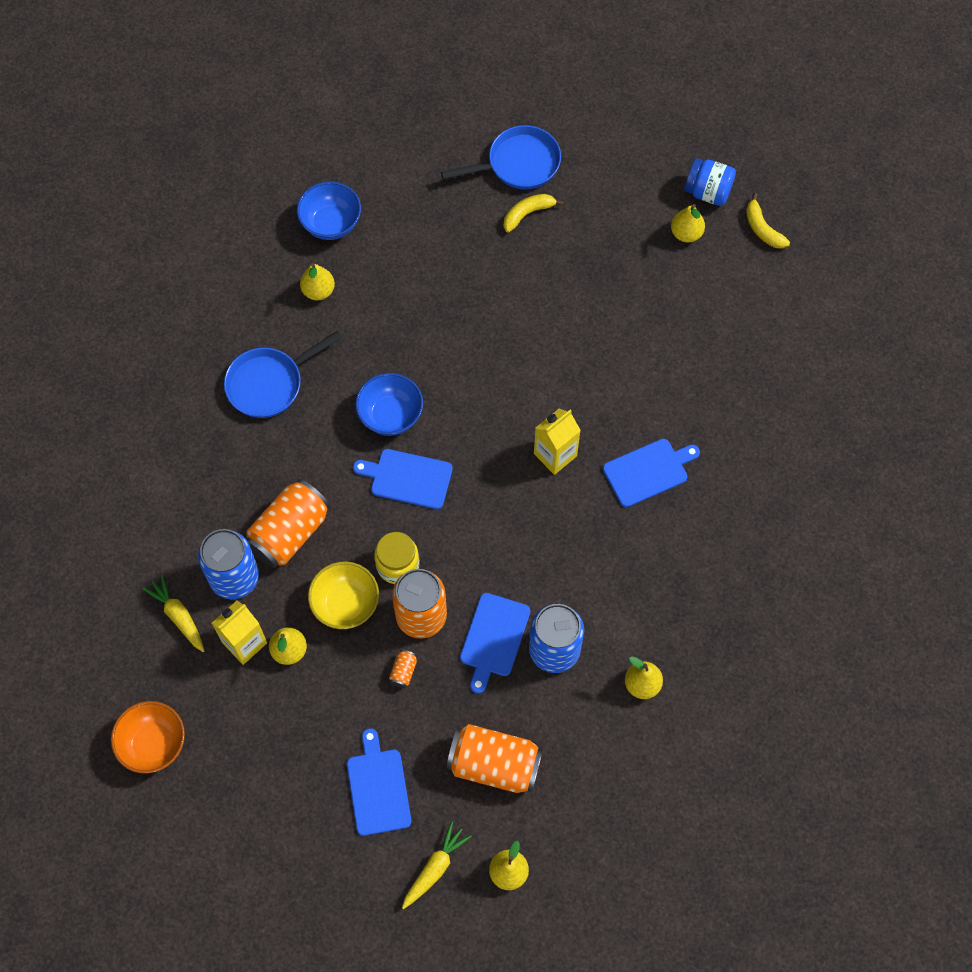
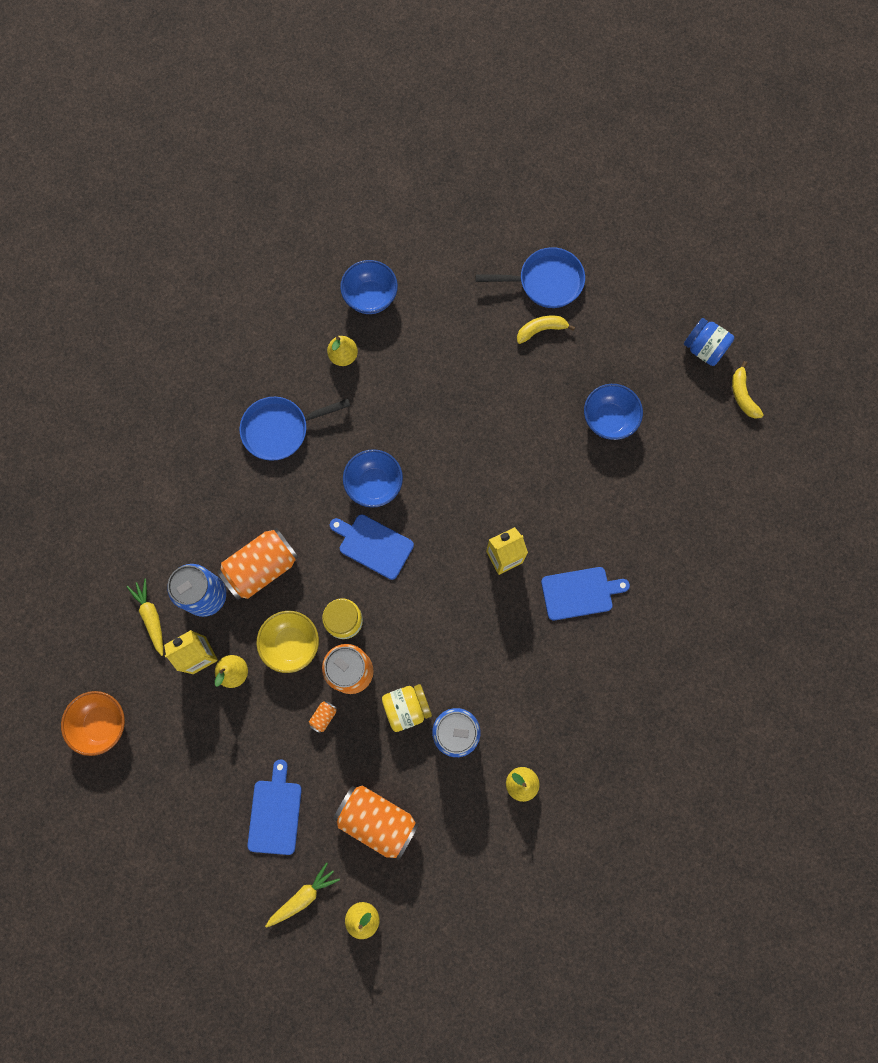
camera: 15 degrees right, 10 degrees up
(493, 638) = (407, 707): blue cutting board -> yellow jar
(627, 287) = (608, 419): none -> blue bowl
(686, 233) = (674, 383): yellow pear -> none

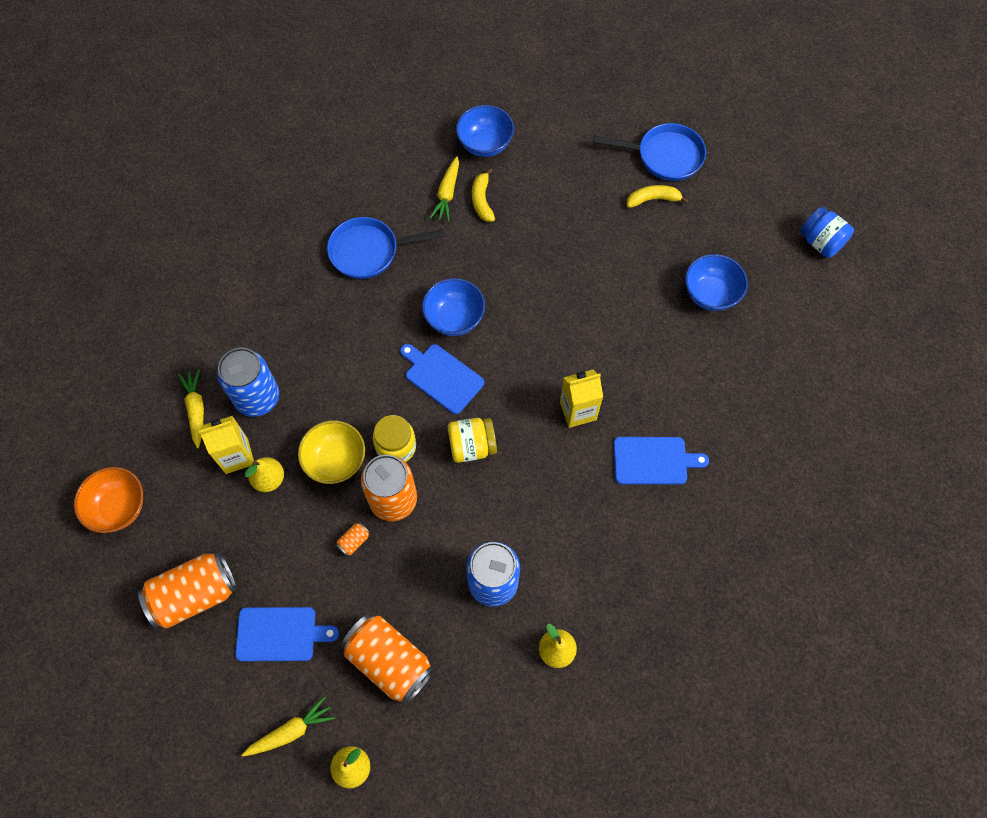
camera: 10 degrees right, 10 degrees down
(262, 567) = (321, 380): orange can -> orange can (195, 594)
(275, 813) = (280, 634): blue cutting board -> blue cutting board turned 75 degrees clockwise
(343, 356) = (447, 193): yellow pear -> yellow carrot
(407, 707) = (445, 547): yellow jar -> yellow jar (472, 446)
(742, 395) = (856, 292): yellow banana -> yellow banana (482, 200)

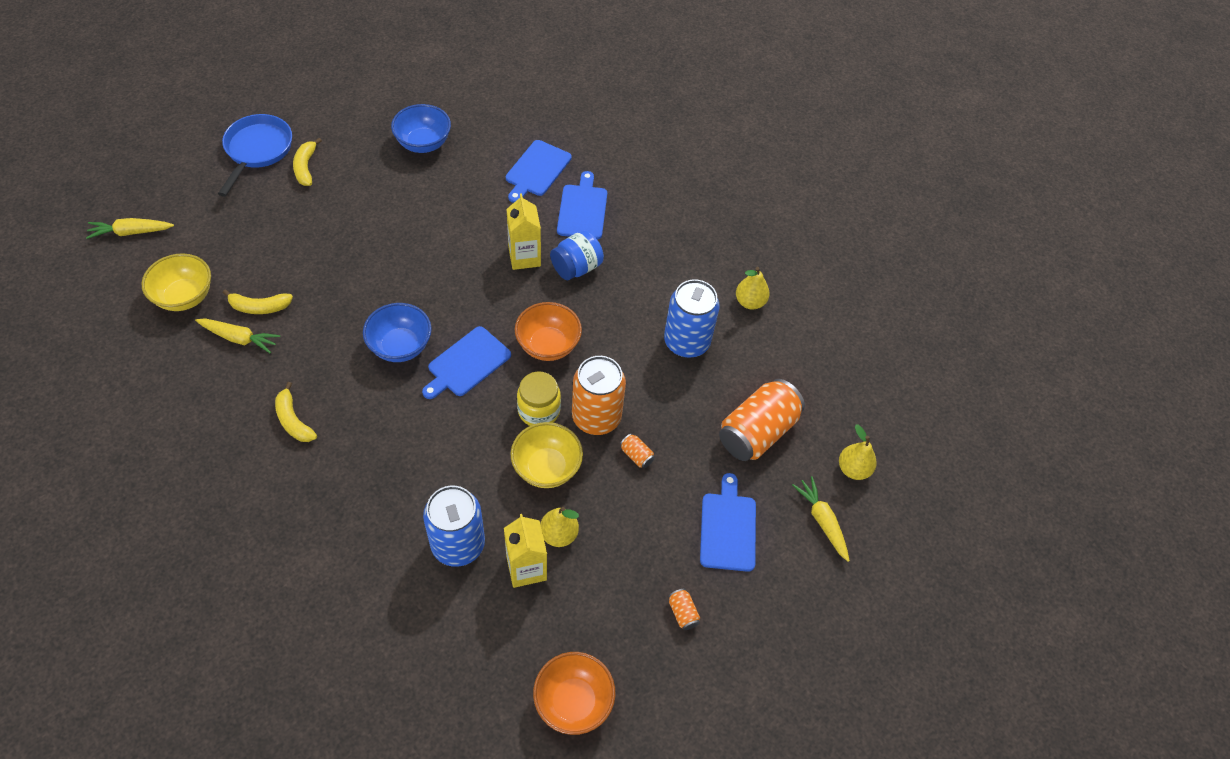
camera: 90 degrees left, 10 degrees down
(195, 594) = (683, 613): orange can -> orange can, size x0.40
(196, 410) = (461, 613): yellow carrot -> yellow carrot (131, 232)
(369, 251) = (293, 420): blue pan -> yellow banana
(472, 446) = (548, 345): yellow jar -> orange bowl
(485, 144) = (185, 297): blue bowl -> yellow bowl
(699, 408) = (536, 170): none -> blue cutting board
(820, 242) = (389, 62): blue jar -> blue jar (576, 267)

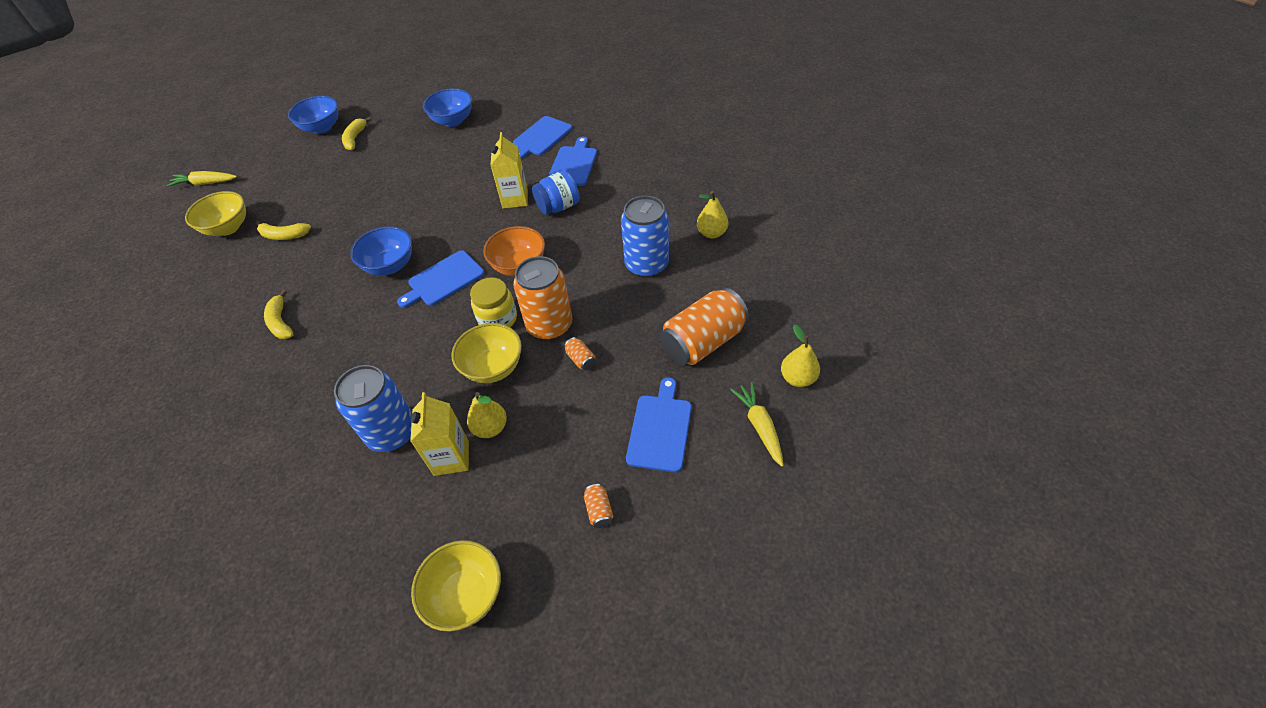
camera: 15 degrees right, 5 degrees down
(239, 338) = (259, 258): yellow carrot -> none
(257, 150) = (322, 128): blue pan -> blue bowl
(573, 701) = (466, 595): orange bowl -> yellow bowl

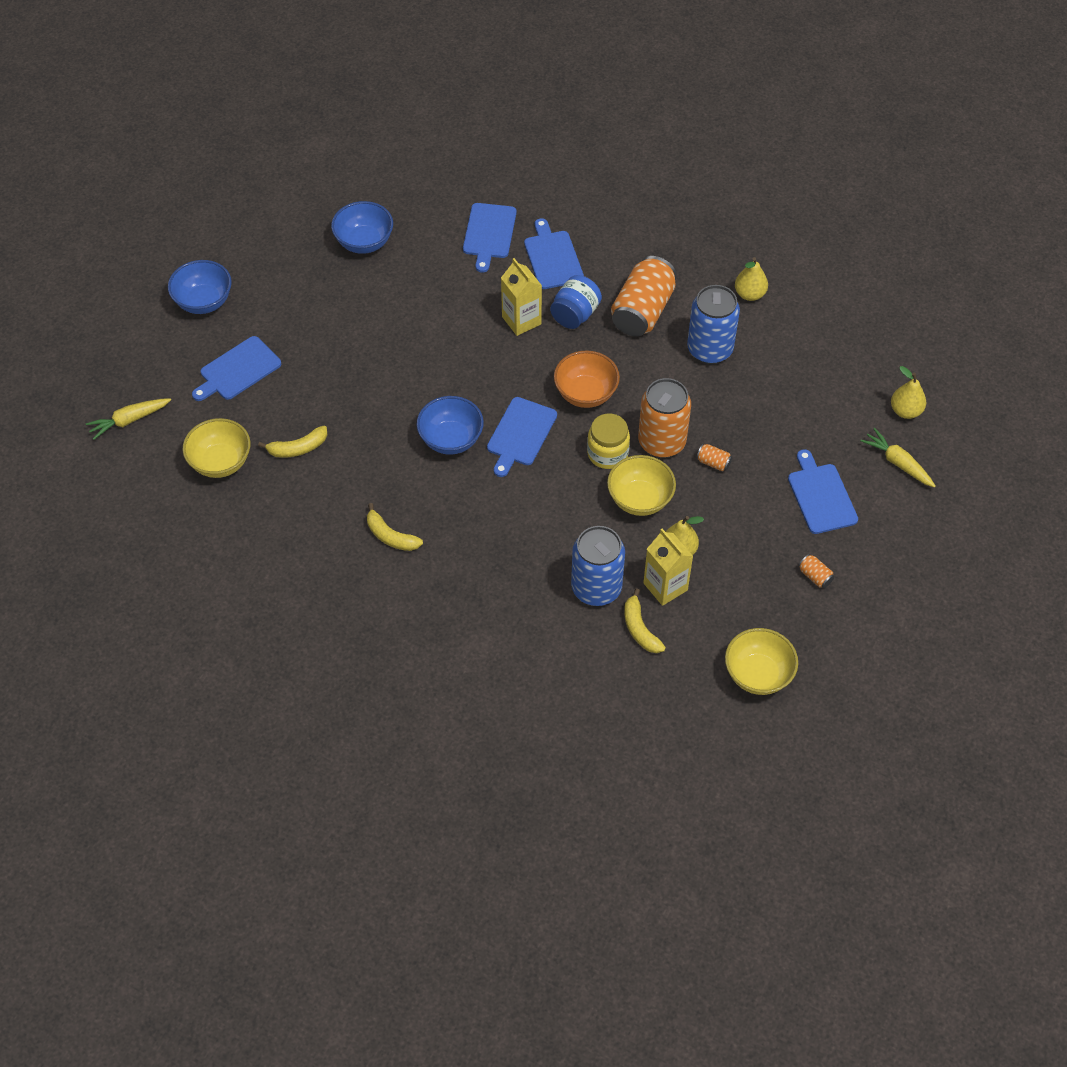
camera: 30 degrees left, 5 degrees up
(299, 173) = (237, 370): none -> blue cutting board
(355, 138) = (262, 303): yellow banana -> yellow banana (640, 629)
(703, 342) = (809, 407): orange can -> orange can (642, 311)

